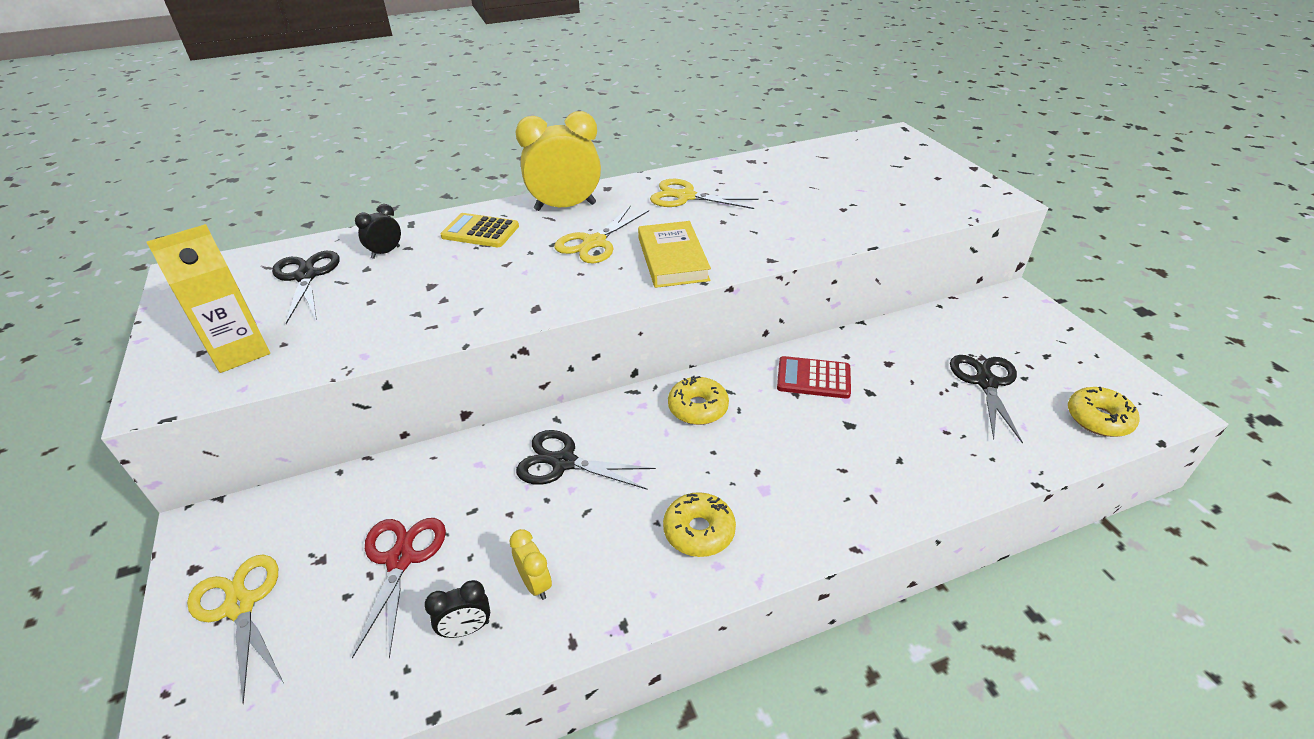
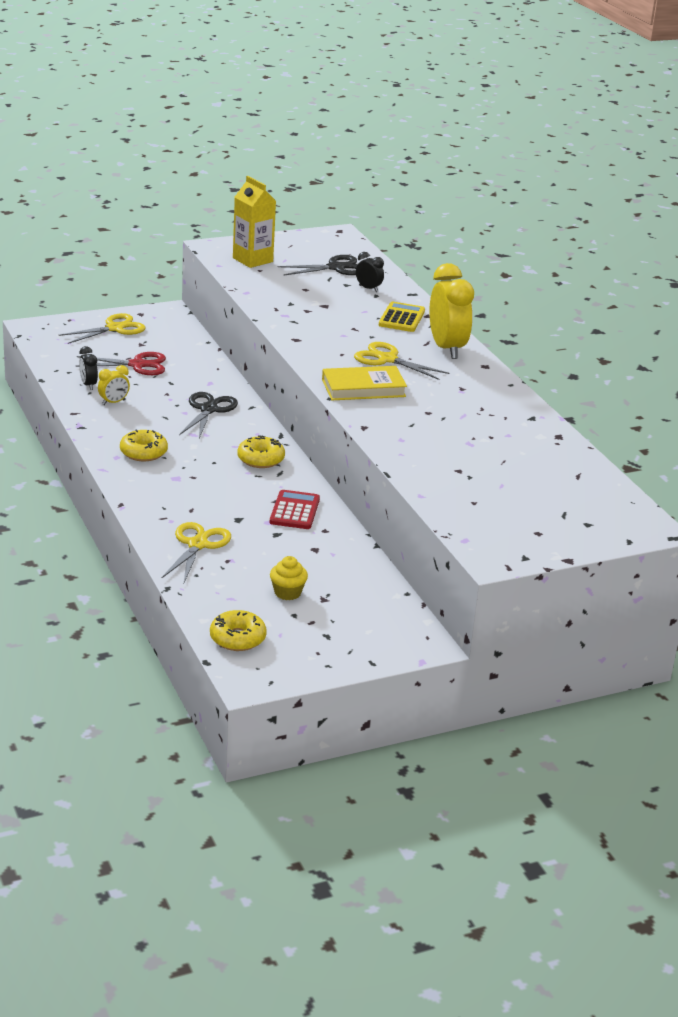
camera: 85 degrees right, 10 degrees down
(685, 197) = (473, 399): yellow scissors -> yellow scissors (197, 545)
(986, 382) = (287, 592): black scissors -> yellow cupcake

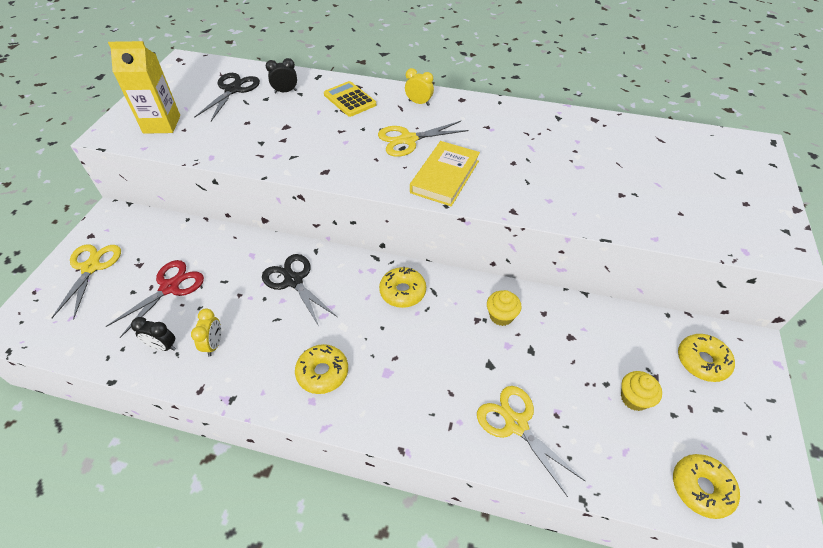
camera: 50 degrees left, 20 degrees up
(295, 511) = (501, 316): red calculator -> yellow cupcake
(372, 620) = (702, 361): none -> yellow donut
(447, 348) = (419, 103): yellow clock -> yellow clock, size x0.47

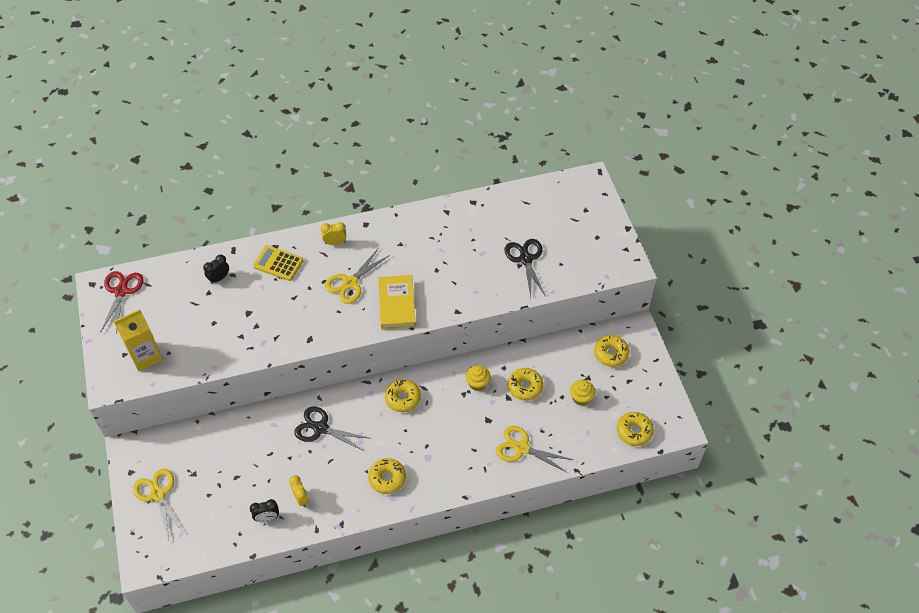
camera: 30 degrees left, 5 degrees up
(170, 287) = (234, 478): red scissors -> red scissors (121, 291)
(233, 90) = (173, 296): black scissors -> black scissors (526, 259)
(560, 348) = (525, 387): none -> yellow donut

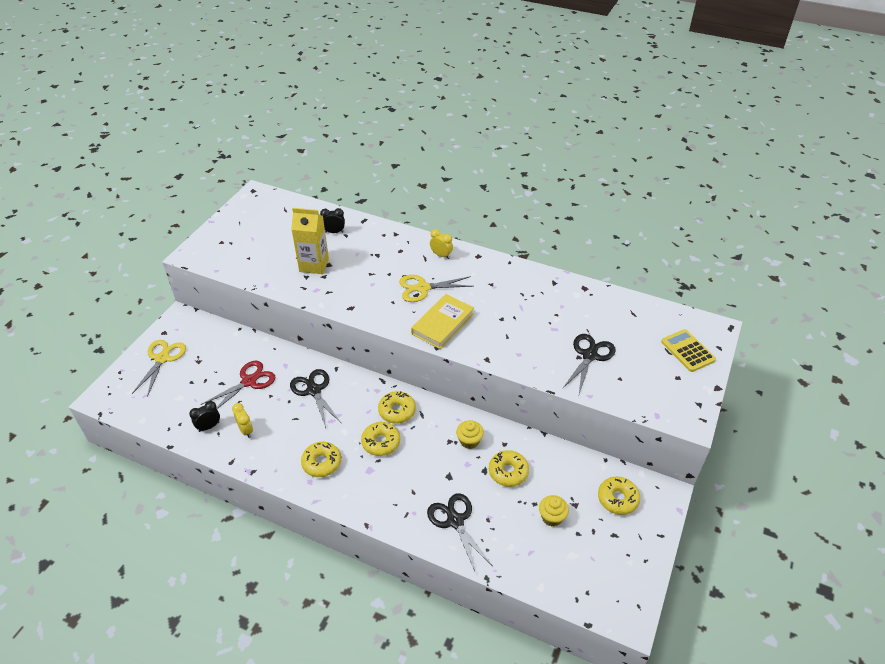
camera: 40 degrees right, 10 degrees down
(121, 291) = (264, 204): red scissors -> red scissors (249, 381)
(145, 356) = (232, 251): yellow carton -> yellow carton (314, 265)
(267, 518) = (209, 426): black clock -> black clock turned 120 degrees clockwise
(278, 263) = (385, 246): yellow calculator -> yellow calculator (687, 351)
(301, 498) = (246, 430): yellow clock -> yellow clock turned 45 degrees counterclockwise
(522, 448) = (455, 521): yellow scissors -> black scissors
(634, 431) = (577, 585): yellow donut -> yellow donut (381, 442)

